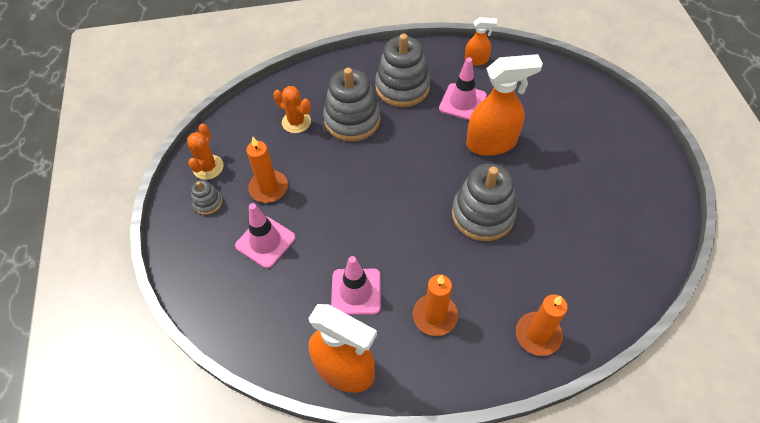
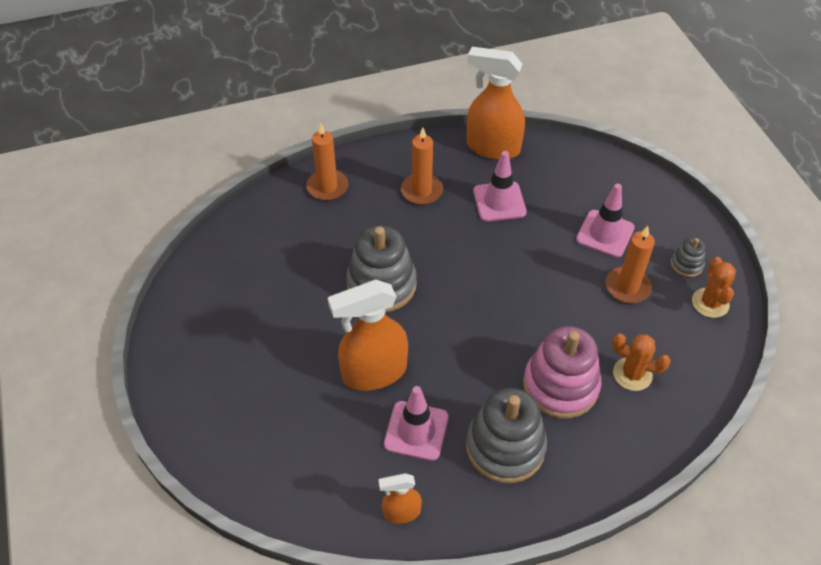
camera: 170 degrees right, 5 degrees down
(352, 120) = (560, 386): grey stacking toy -> pink stacking toy

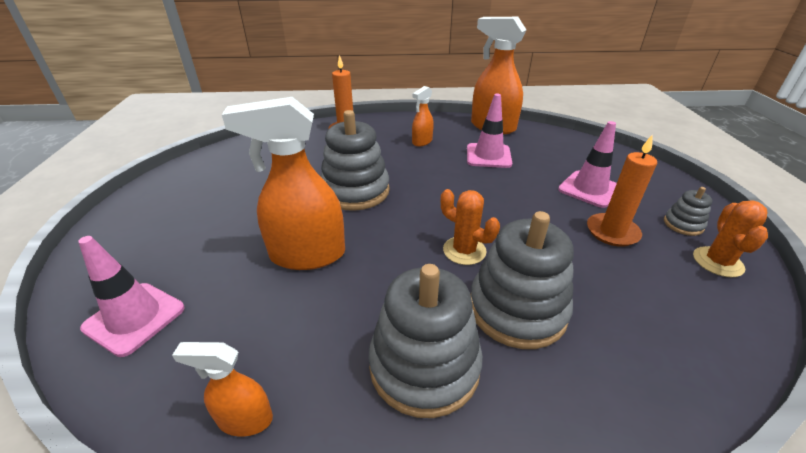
camera: 15 degrees right, 15 degrees down
(416, 431) = (320, 320): pink traffic cone -> pink traffic cone (134, 318)
(421, 191) = (422, 142): orange candle -> orange spray bottle
(560, 386) = (517, 309): pink stacking toy -> grey stacking toy
(632, 374) = (615, 315): orange cactus -> orange cactus (464, 250)

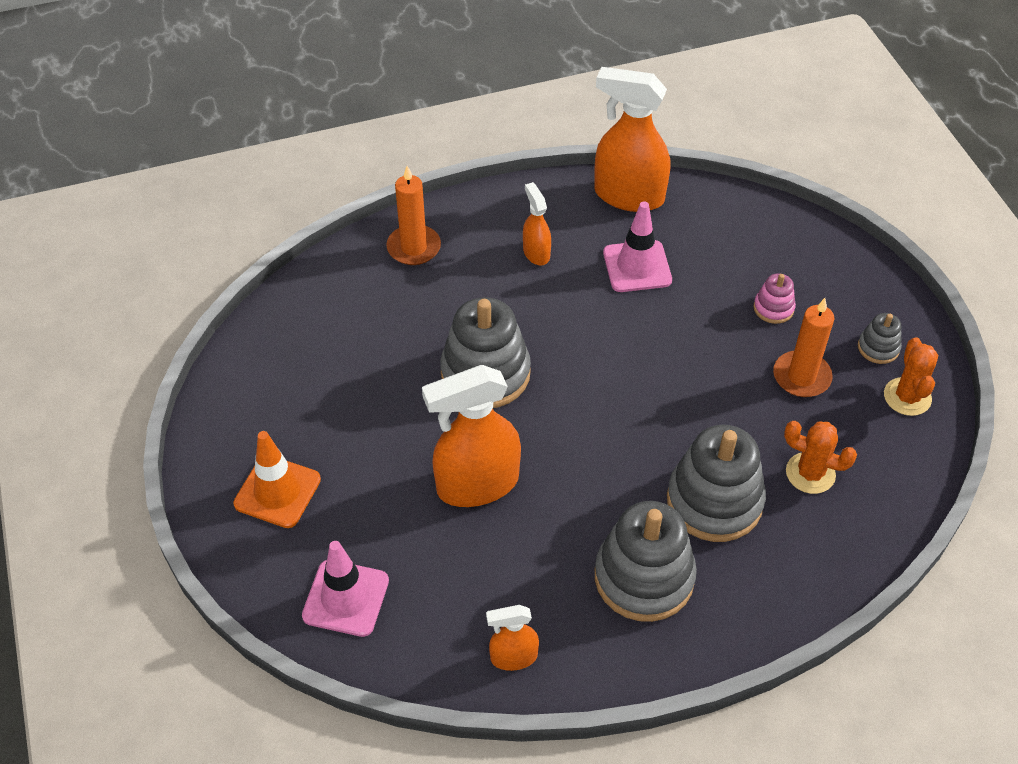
camera: 15 degrees left, 15 degrees up
(156, 231) = (277, 491): none -> orange traffic cone
(422, 142) = (536, 253): orange spray bottle -> orange spray bottle turned 135 degrees clockwise
(464, 250) = (646, 440): orange cactus -> orange cactus (810, 473)
(589, 189) = (773, 308): pink traffic cone -> pink stacking toy

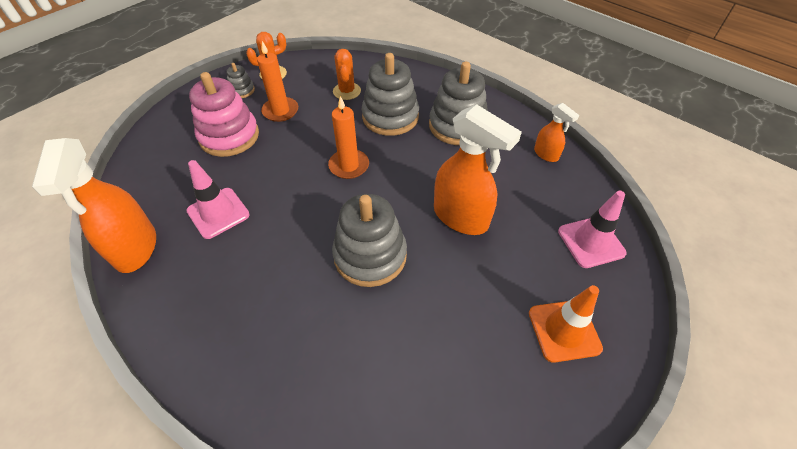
camera: 120 degrees left, 0 degrees up
(414, 247) = (259, 381): orange candle -> orange candle (349, 166)
(536, 253) = (228, 281): orange spray bottle -> none
(773, 308) = (229, 136): pink stacking toy -> pink stacking toy, size x2.12

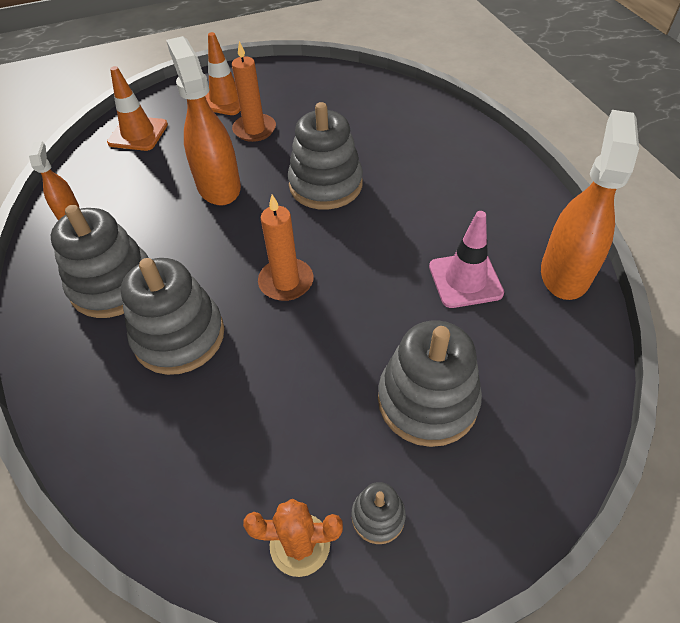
camera: 150 degrees left, 0 degrees up
(229, 136) = (427, 401): pink stacking toy -> grey stacking toy
(280, 111) = (329, 423): orange candle -> orange candle (254, 130)
(347, 91) = (200, 422): orange cactus -> none
(591, 242) = (138, 134): pink traffic cone -> orange traffic cone

